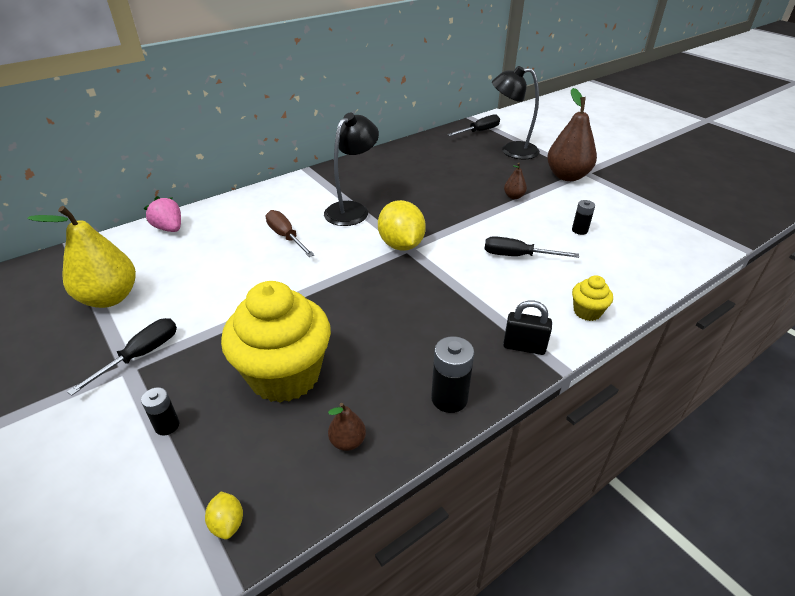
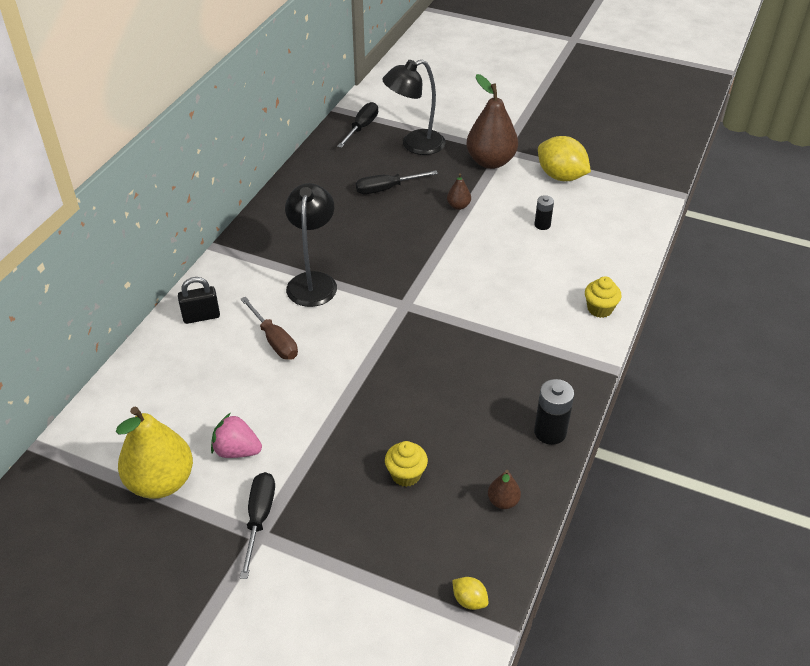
camera: 30 degrees left, 5 degrees up
(167, 426) = (350, 561): black battery -> none
(169, 228) = (135, 381): pink strawberry -> pink strawberry (237, 450)
(285, 375) = (406, 474): yellow cupcake -> yellow cupcake, size x0.44
(286, 237) = (274, 340): brown screwdriver -> brown screwdriver turned 150 degrees counterclockwise
(401, 245) = (396, 304): yellow lemon -> yellow lemon (561, 176)
(517, 256) = (508, 275): black screwdriver -> black screwdriver (387, 189)
(524, 346) = (573, 362): black padlock -> black padlock (201, 316)

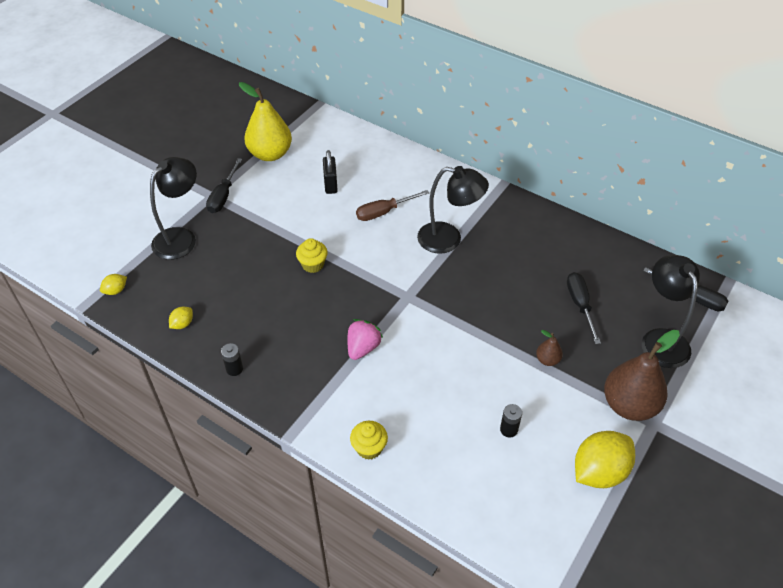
camera: 100 degrees right, 5 degrees up
(201, 316) = (420, 174): black padlock -> black padlock (330, 184)
(237, 450) = (283, 188): pink strawberry -> pink strawberry (363, 348)
(259, 518) = (223, 196): black screwdriver -> black screwdriver turned 90 degrees clockwise
(352, 549) = (181, 237): none -> black lamp
(406, 474) = (228, 272): yellow cupcake -> yellow cupcake (313, 265)
(503, 501) = (182, 324): brown pear -> yellow lemon
(550, 432) = (234, 369): black battery -> black battery, size x0.62

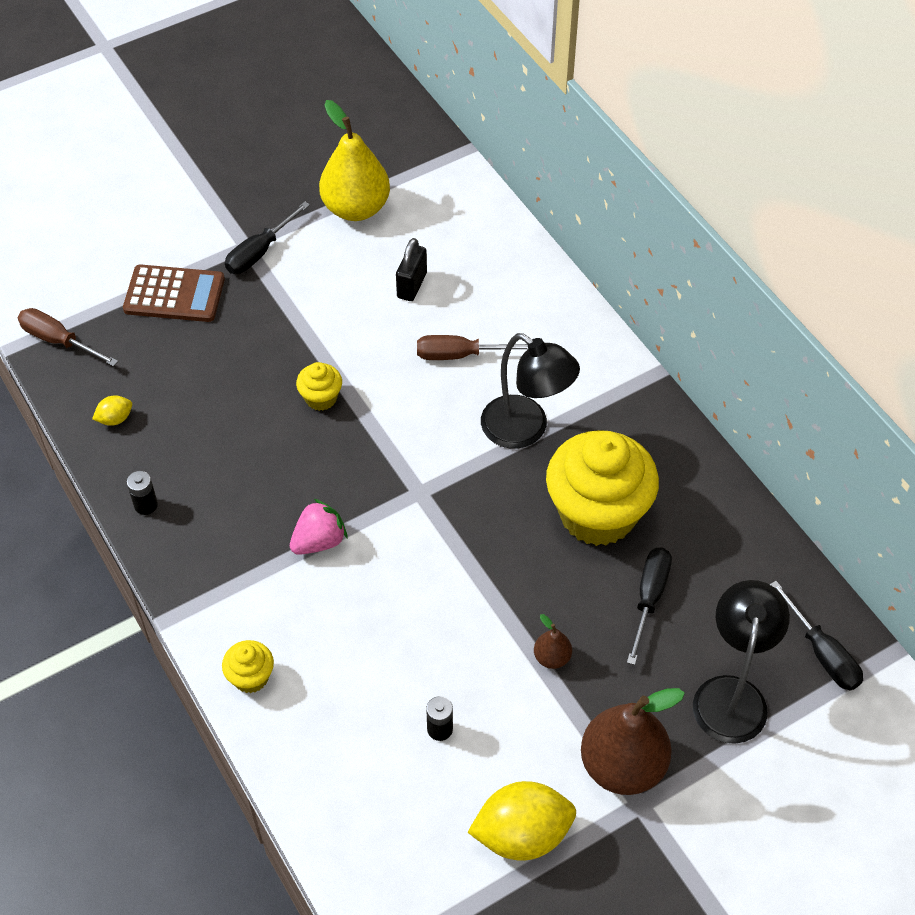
camera: 25 degrees right, 5 degrees up
(116, 290) = (58, 341): yellow lemon -> brown screwdriver
(181, 237) = (174, 294): black lamp -> brown calculator
(520, 270) = (597, 514): none -> yellow cupcake

